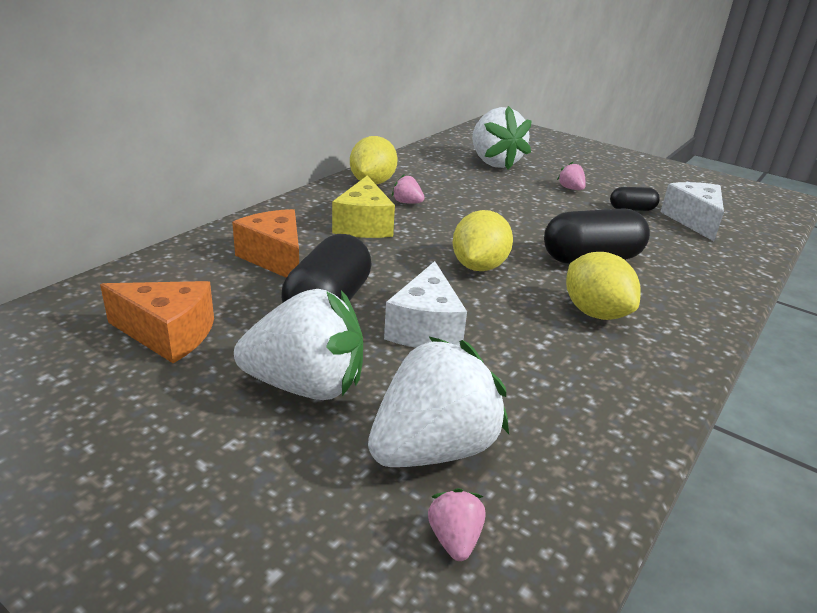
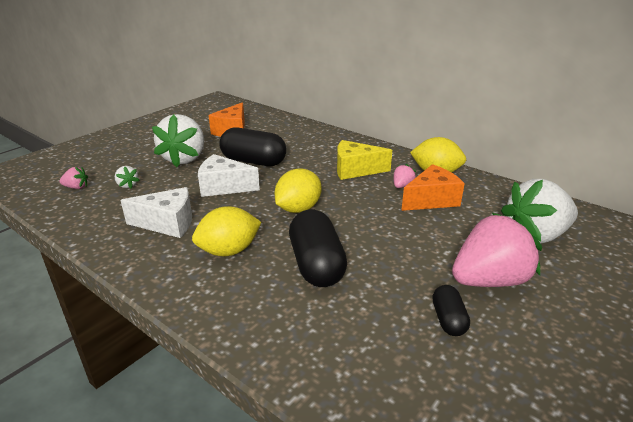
camera: 95 degrees right, 0 degrees up
(275, 258) = (304, 147): orange cheese -> orange cheese (431, 200)
(433, 448) = (127, 185): white strawberry -> white strawberry, size x0.42
(479, 266) = (298, 209): yellow lemon -> yellow lemon turned 75 degrees counterclockwise
(571, 188) = (489, 280): pink strawberry -> pink strawberry, size x2.40
(693, 220) = (435, 374): white cheese -> white cheese (168, 223)

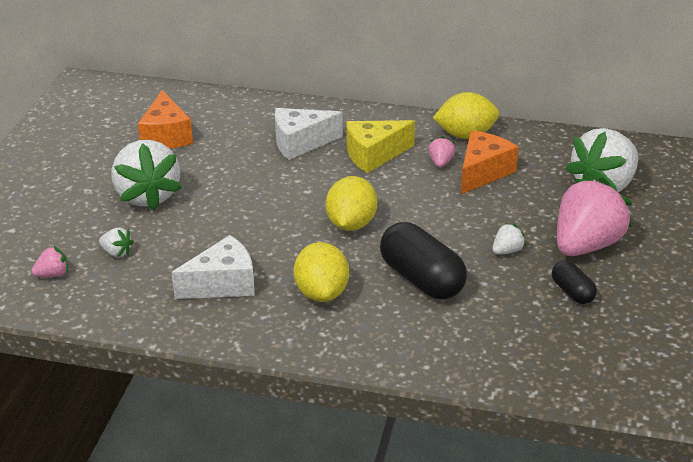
camera: 25 degrees left, 5 degrees up
(223, 187) = (240, 221): white cheese -> white cheese (300, 143)
(229, 251) = (322, 293): yellow lemon -> yellow lemon turned 45 degrees counterclockwise
(253, 161) = (241, 176): black capsule -> none
(409, 263) = (507, 251): none -> white strawberry

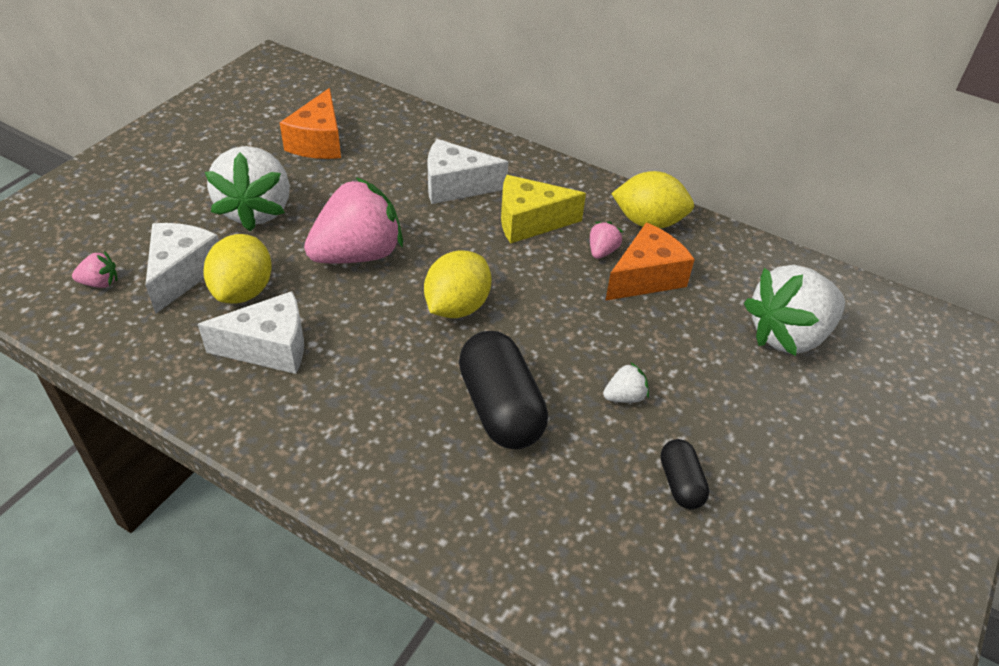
camera: 15 degrees right, 10 degrees up
(117, 252) = (182, 273): white strawberry -> white cheese
(322, 293) = (373, 393): yellow lemon -> yellow lemon (243, 291)
(586, 245) = (729, 416): pink strawberry -> pink strawberry (358, 254)

